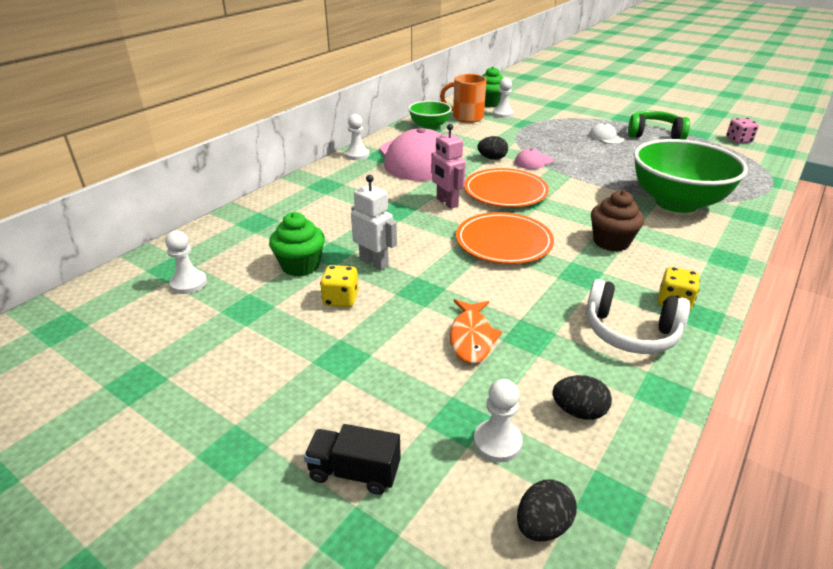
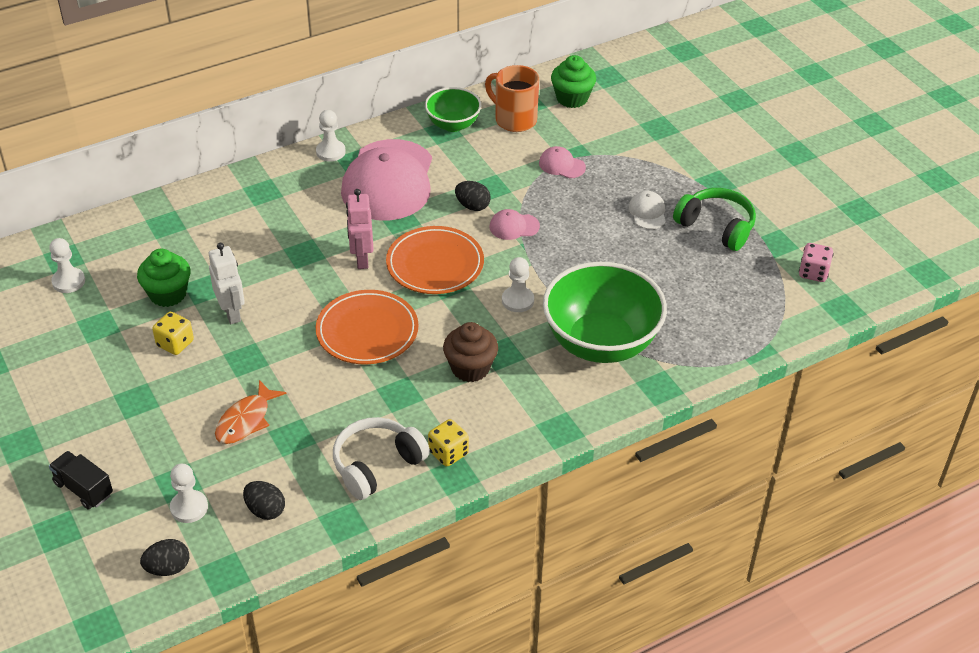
camera: 25 degrees right, 10 degrees up
(503, 114) = (566, 126): white pawn -> white pawn (517, 300)
(523, 129) = (561, 165): none -> pink cap
(630, 332) = (377, 465): white headphones -> white headphones turned 90 degrees clockwise

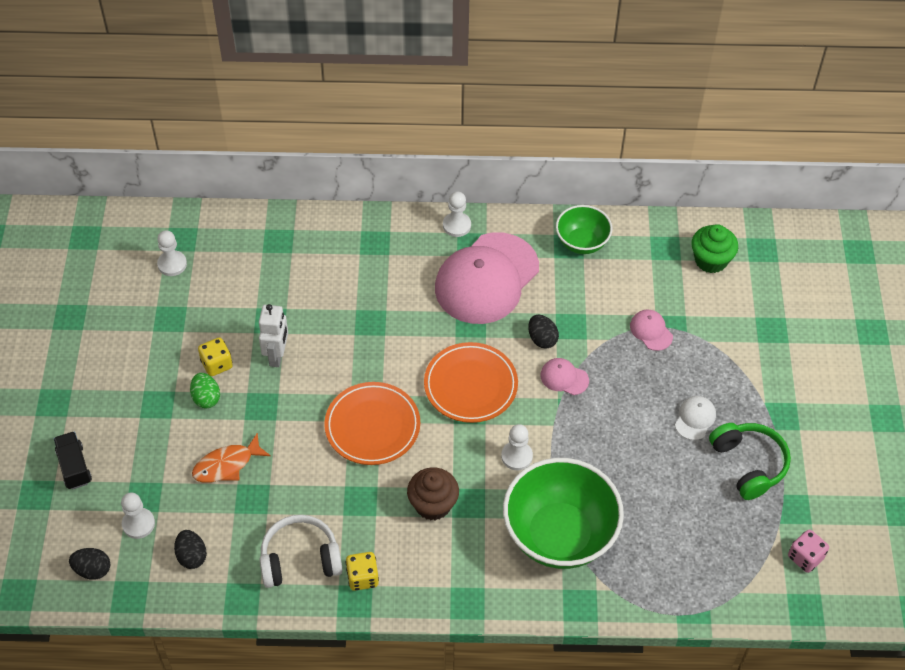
camera: 30 degrees right, 10 degrees up
(168, 294) = (239, 313): green cupcake -> none
(184, 375) = (206, 398): none -> green egg
(361, 259) = (413, 351): pink robot -> none
(514, 119) = (641, 261): orange mug -> none

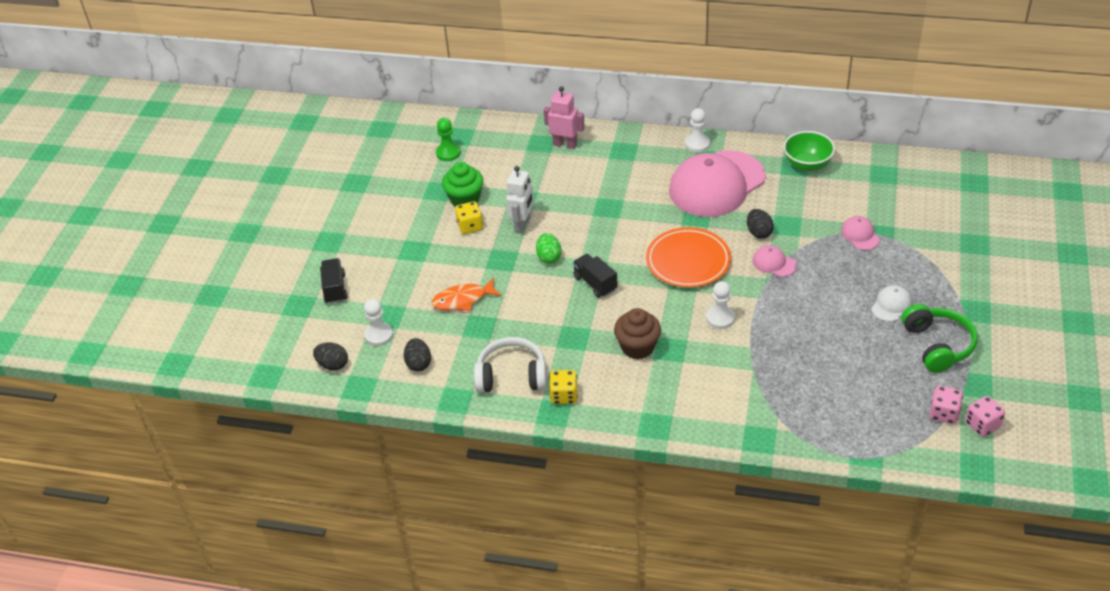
camera: 15 degrees right, 10 degrees down
(172, 264) = (448, 153): white pawn -> green pawn
(206, 398) = (456, 250): green egg -> green egg (549, 257)
(307, 239) = (565, 144): none -> pink robot
(372, 426) = (595, 283): orange plate -> black truck
(559, 535) = (749, 382): green bowl -> none
(711, 260) = (924, 187): green cupcake -> green cupcake (465, 199)
(765, 548) = (944, 413): none -> pink dice

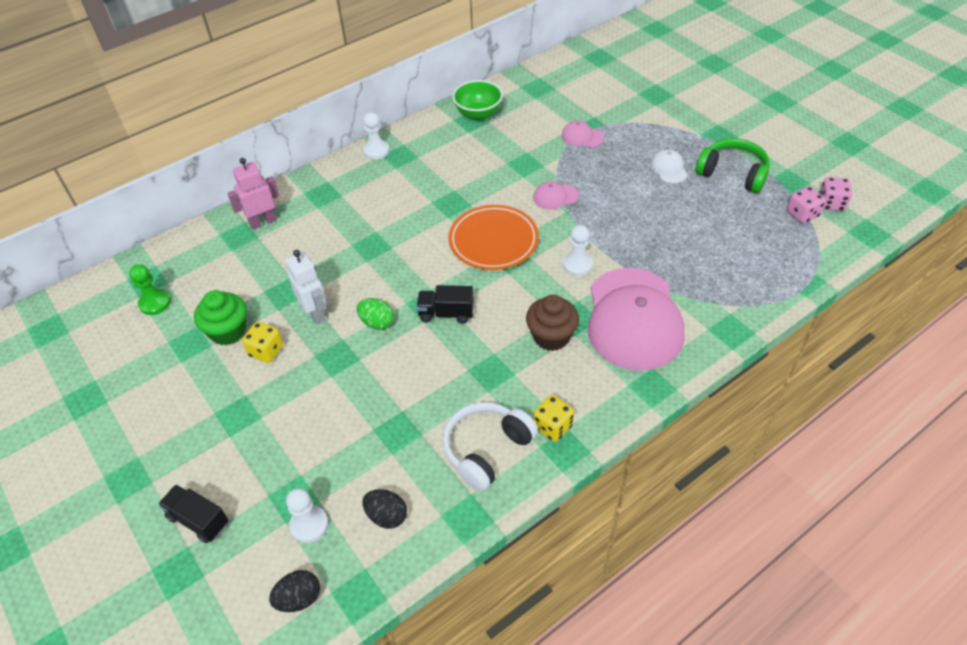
camera: 50 degrees left, 5 degrees up
(463, 300) = (349, 421): orange fish -> none
(716, 184) = (433, 170): pink cap -> pink cap (633, 319)
(759, 232) = (513, 183): black egg -> none

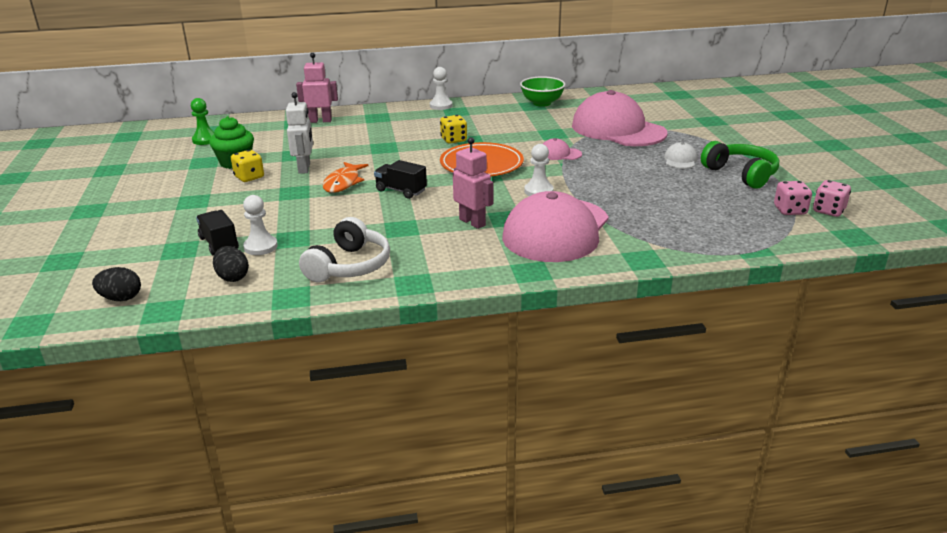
camera: 25 degrees right, 20 degrees down
(198, 520) = (106, 241): black truck -> black truck (219, 244)
(309, 525) = (174, 265): white pawn -> white pawn (260, 247)
(377, 322) = (343, 183): green egg -> orange fish
(486, 450) = (349, 266): white headphones -> white headphones turned 135 degrees clockwise
(551, 336) = (472, 222): brown cupcake -> pink robot
(553, 427) = (417, 269): yellow dice -> yellow dice (453, 140)
(582, 137) = (618, 129): pink cap -> pink cap, size x2.47

